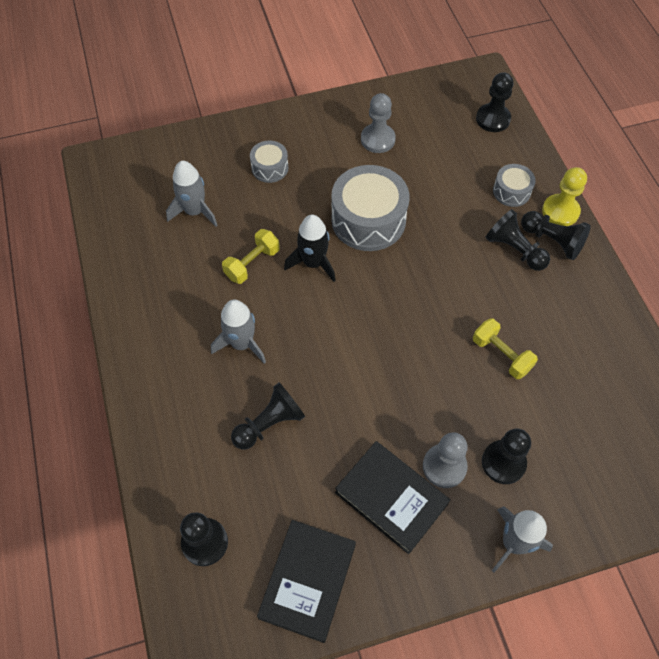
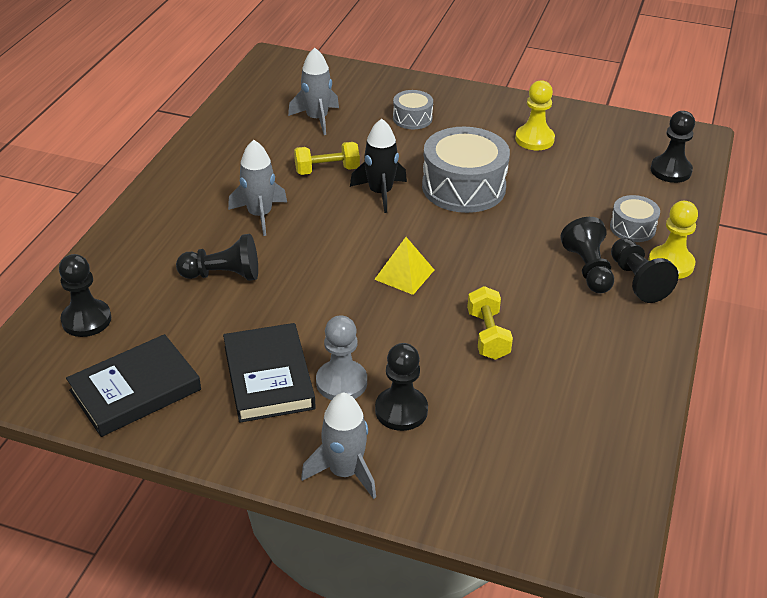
camera: 35 degrees right, 20 degrees down
(377, 139) = (534, 139): grey pawn -> yellow pawn
(400, 335) = (404, 274): none -> yellow pyramid

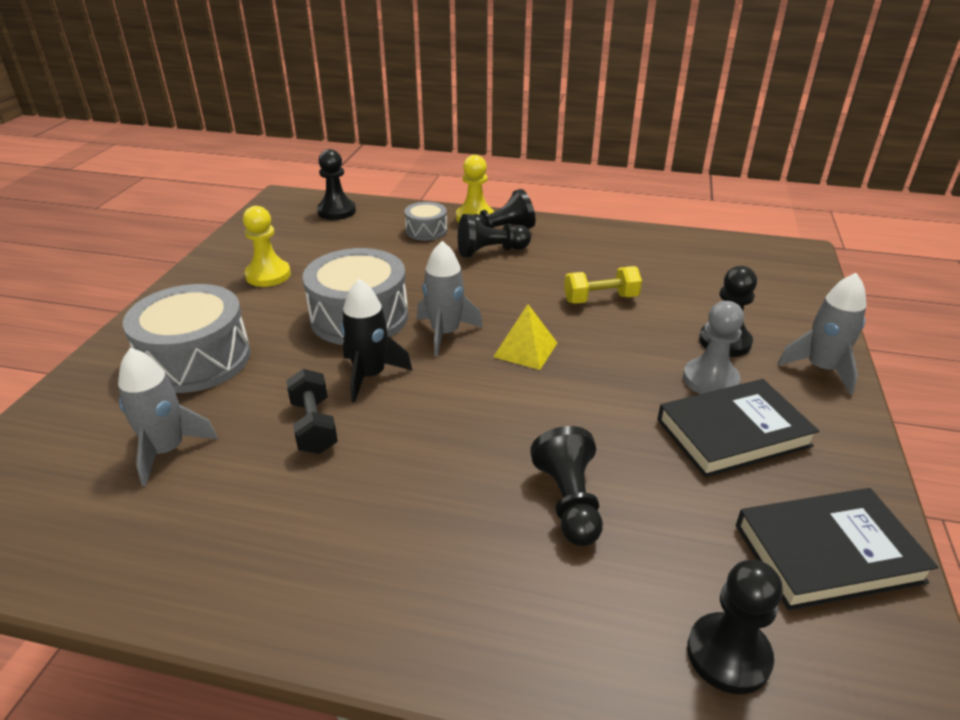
camera: 95 degrees left, 5 degrees down
(135, 390) = (827, 553): black book -> black book turned 60 degrees counterclockwise
(260, 215) = (425, 482): grey rocket -> grey rocket (445, 333)
(327, 170) = (314, 426): yellow dumbbell -> black dumbbell
(412, 118) = (196, 359): grey drum -> grey drum, size x1.94

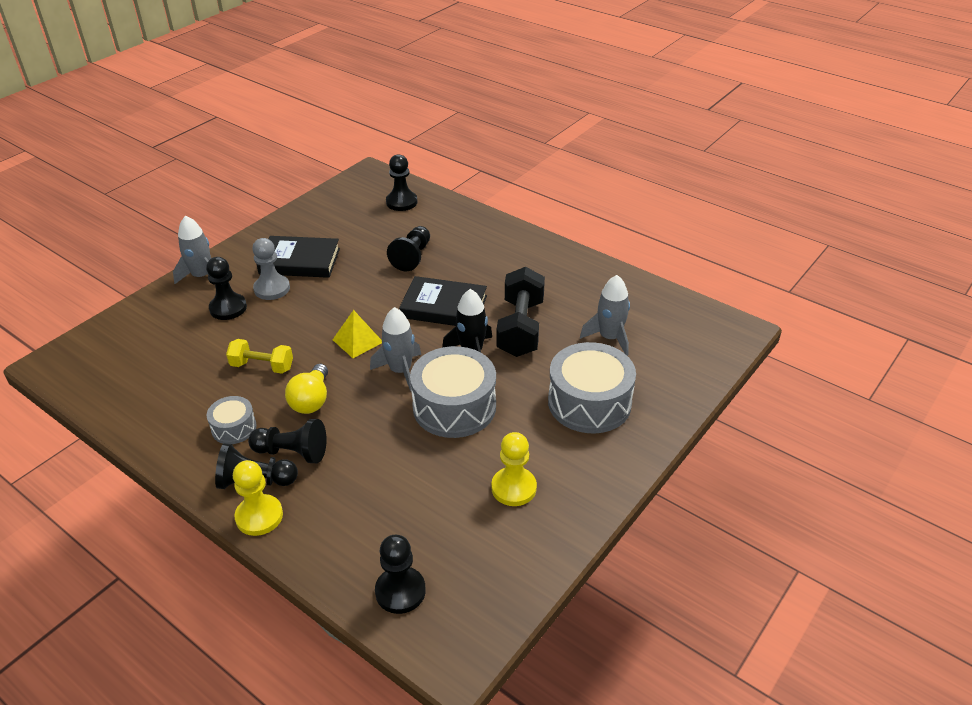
camera: 155 degrees left, 5 degrees up
(314, 426) = (520, 328): black dumbbell -> black dumbbell, size x1.64
(426, 231) = (326, 510): grey drum -> grey drum (234, 428)
(515, 286) = (311, 400): none -> yellow light bulb
(827, 553) = (327, 214): black book -> black book (444, 307)

